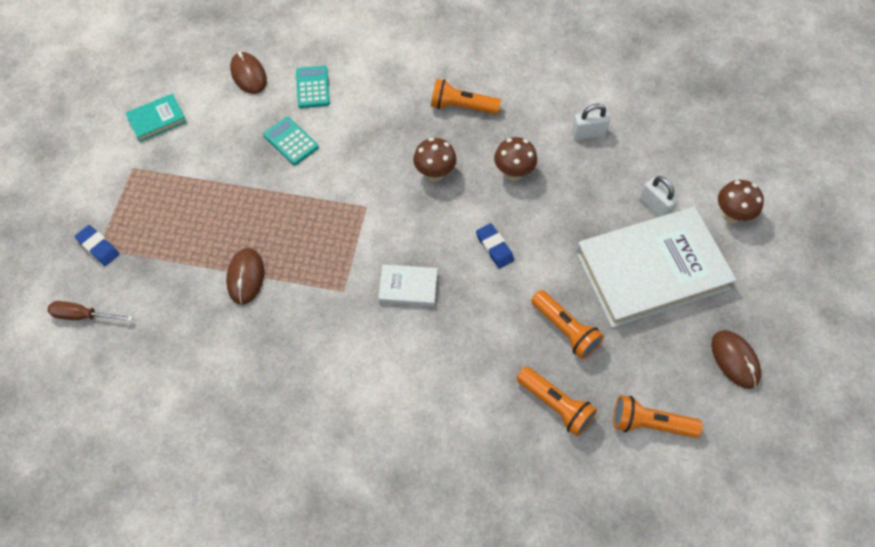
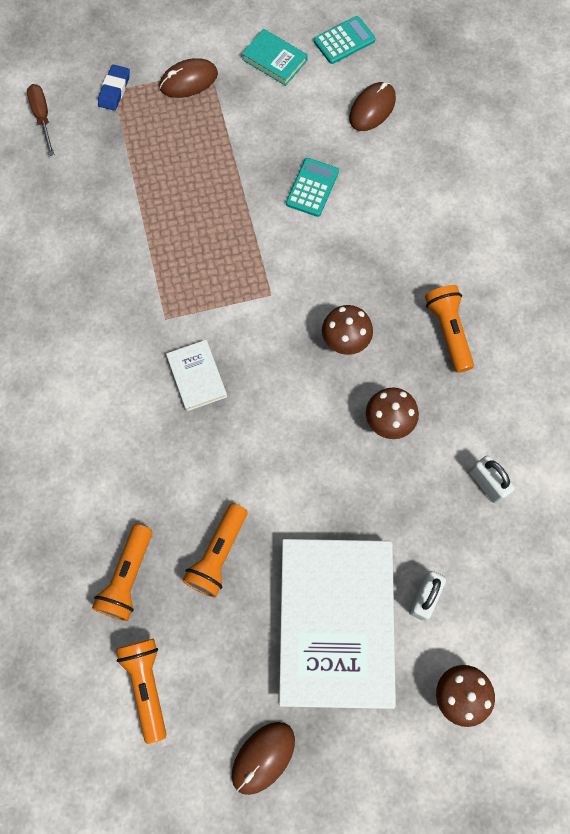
camera: 65 degrees right, 10 degrees up
(245, 277) = (140, 226): brown mouse -> brown mouse (188, 81)
(313, 87) = (390, 174): turquoise calculator -> turquoise calculator (344, 41)
(494, 247) = (283, 441): blue eraser -> none
(651, 270) = (336, 622): white book -> white book turned 45 degrees clockwise

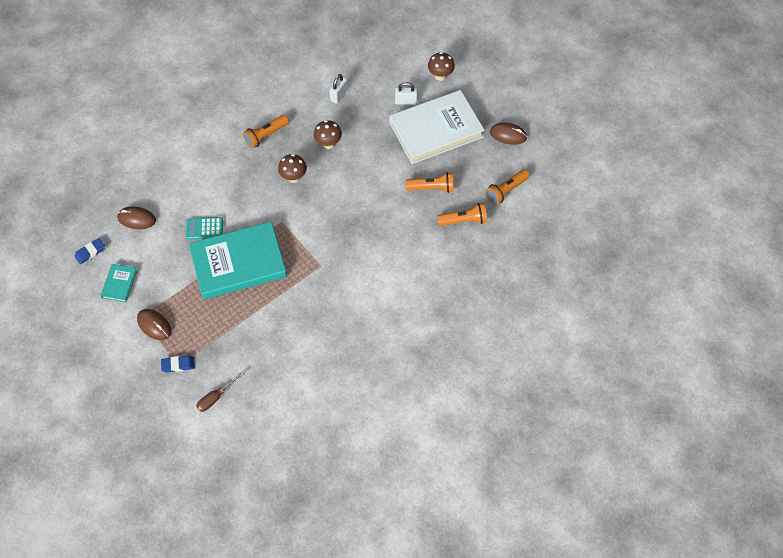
camera: 115 degrees left, 10 degrees down
(197, 377) = (346, 236): white book -> none
(229, 211) = (239, 263): none -> turquoise book
(344, 41) = (90, 252): turquoise calculator -> blue eraser

